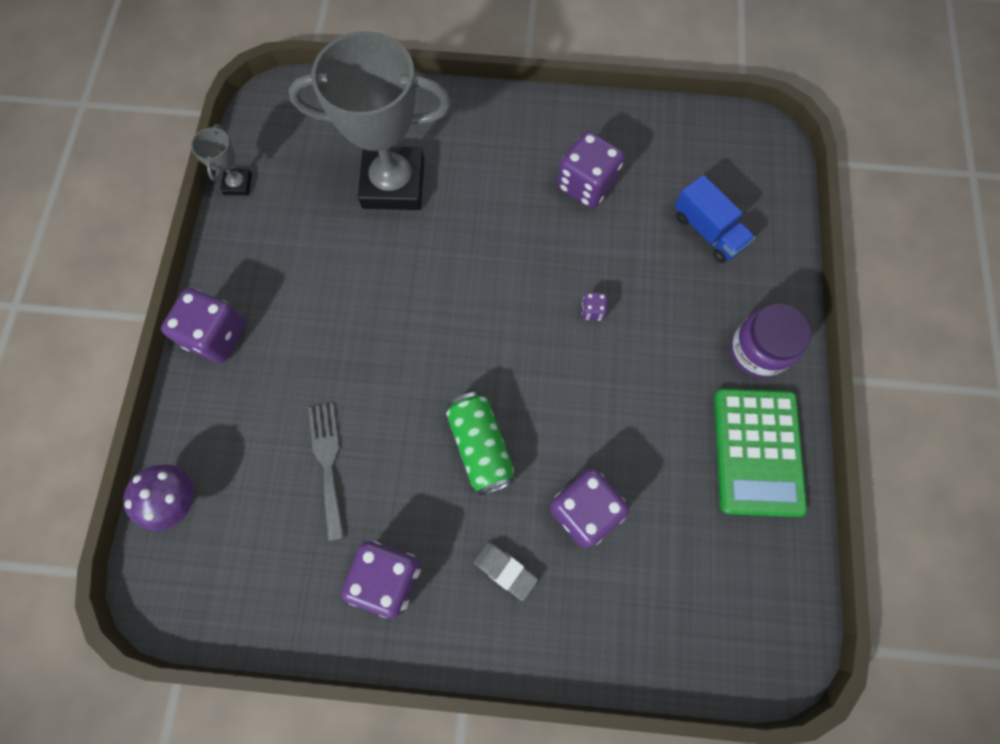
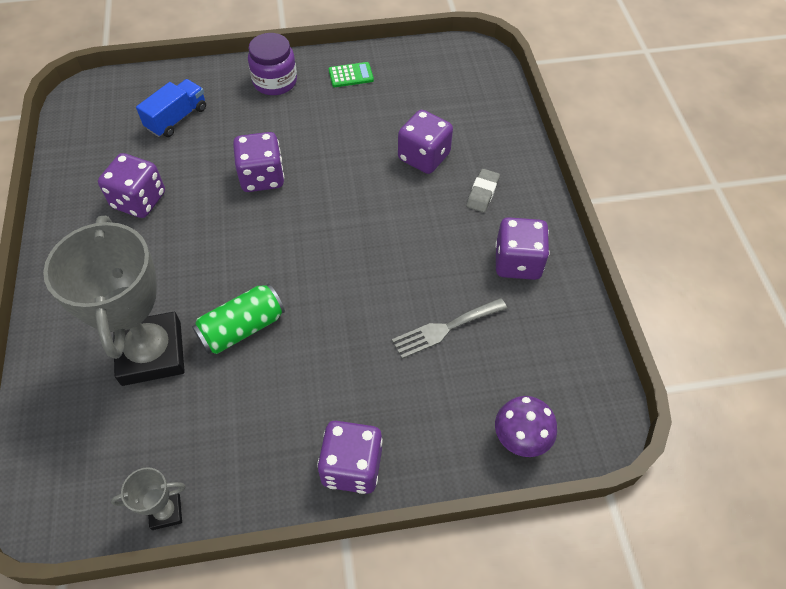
camera: 105 degrees left, 15 degrees down
(480, 447) = (396, 226): green can -> green can (242, 328)
(592, 311) = (262, 177): purple dice -> purple dice, size x2.27
(757, 451) = (351, 75): green calculator -> green calculator, size x0.47

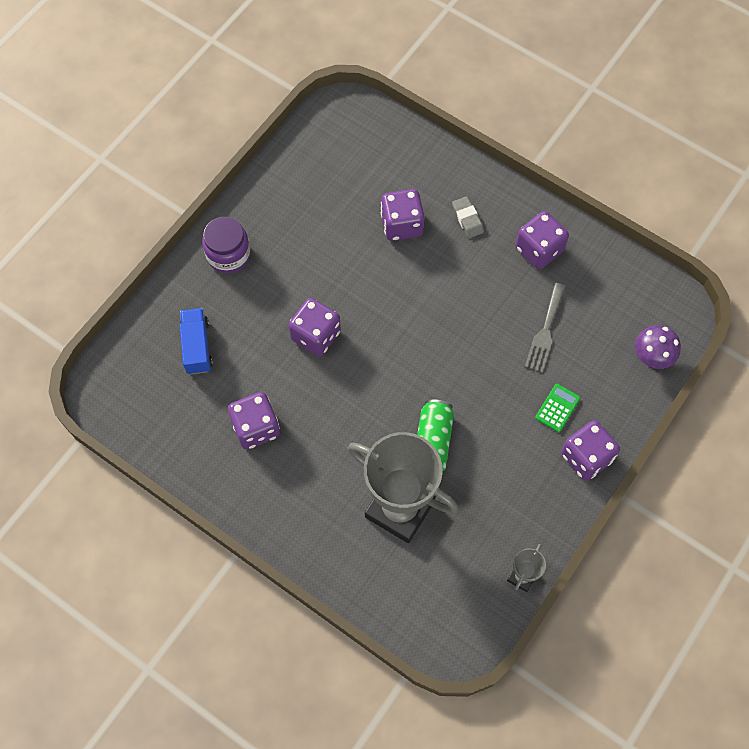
camera: 45 degrees left, 10 degrees up
(351, 75) = (276, 202): green calculator -> green calculator (557, 408)

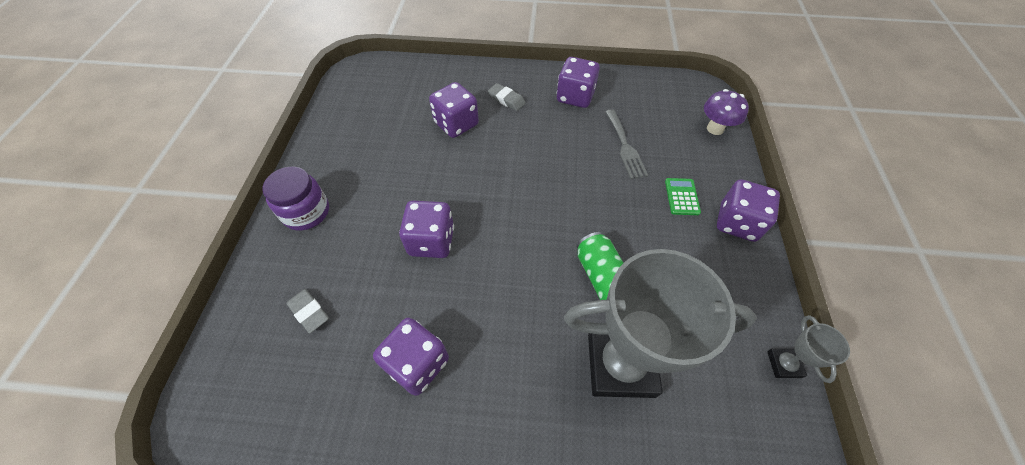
camera: 30 degrees left, 10 degrees down
(197, 346) = (309, 312): blue truck -> grey eraser

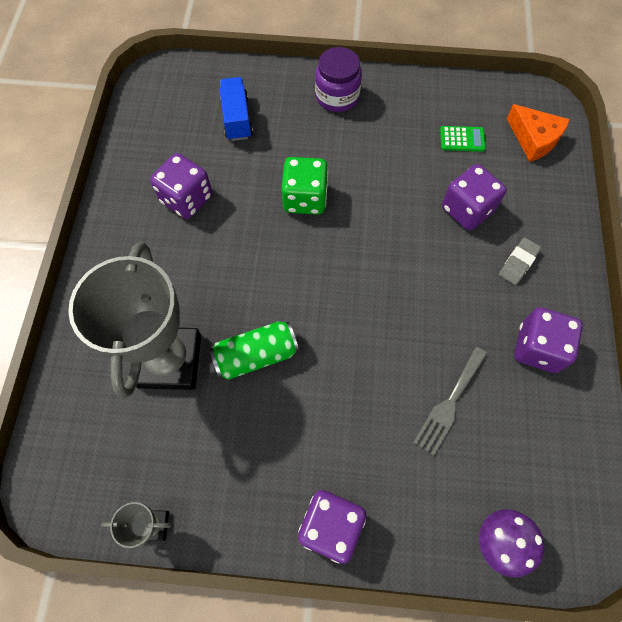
camera: 90 degrees right, 10 degrees up
(309, 312) = (237, 118): grey eraser -> blue truck
(393, 80) = (534, 139): none -> orange cheese
(431, 241) = (305, 198): purple dice -> green dice
(625, 146) = (449, 403): grey fork -> grey fork turned 45 degrees counterclockwise
(682, 197) = (369, 463): green calculator -> green calculator (462, 139)

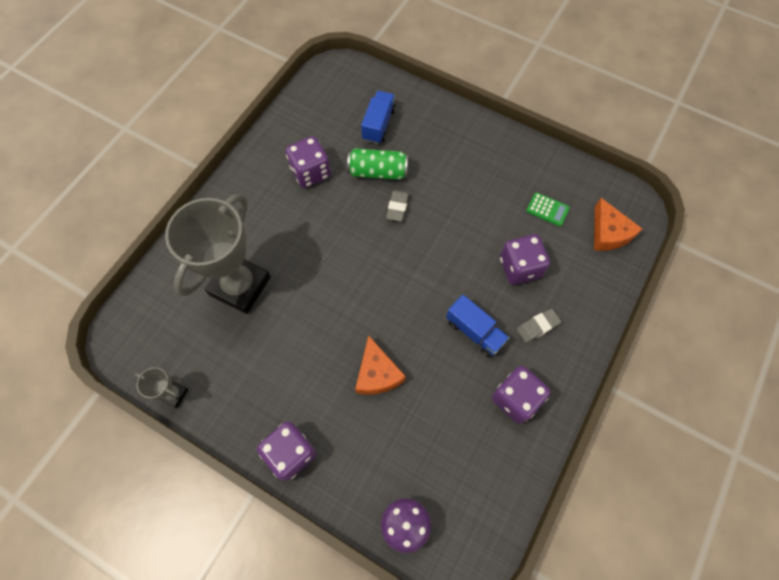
camera: 25 degrees right, 0 degrees up
(256, 355) = (301, 309): green can -> green can (378, 172)
(305, 198) = (397, 207): green dice -> grey eraser
(337, 96) = (465, 136): purple jar -> none
(379, 389) = (377, 373): none -> orange cheese
(449, 403) = (423, 408): grey fork -> none
(457, 296) = (474, 331): none -> blue truck

